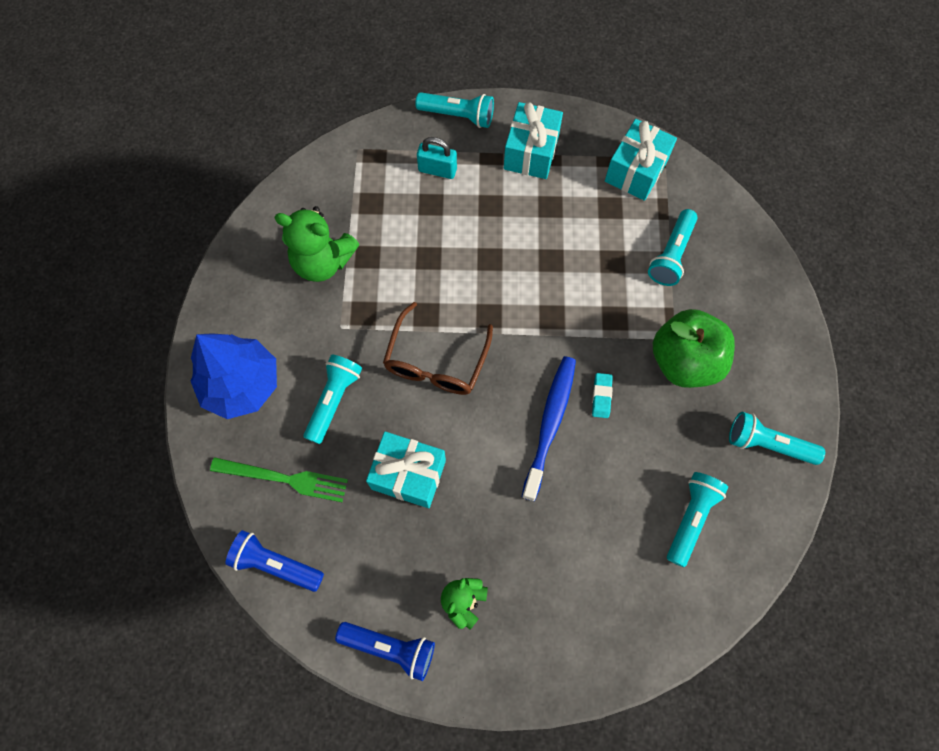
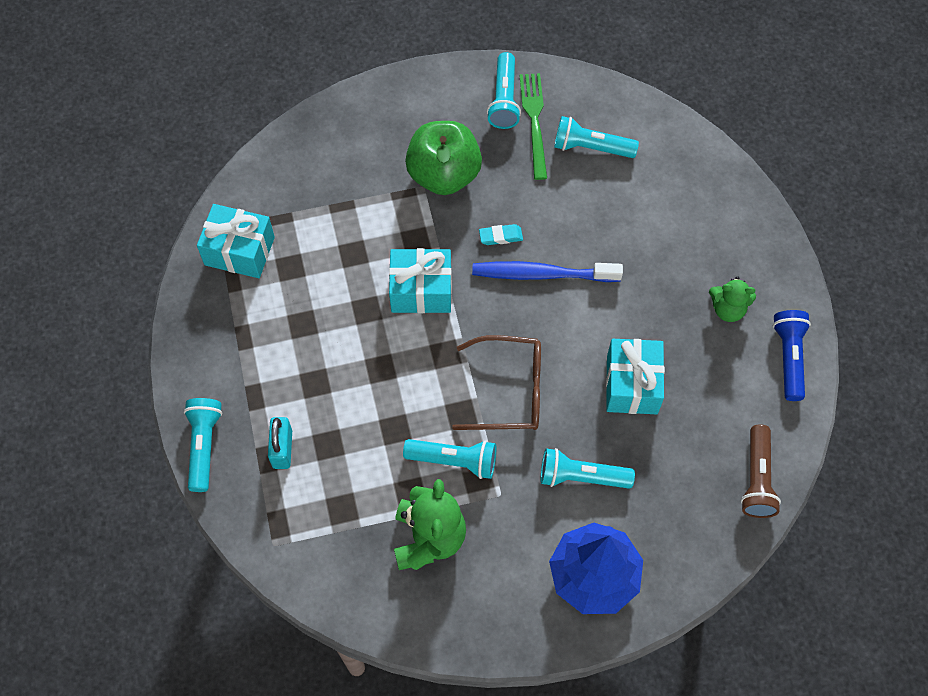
camera: 105 degrees left, 5 degrees down
(276, 564) = (756, 479): blue flashlight -> brown flashlight
(284, 479) = (675, 498): green fork -> green fork (534, 121)
(531, 152) = (238, 357): turquoise gift -> turquoise gift (421, 290)
(671, 255) = (332, 203): turquoise flashlight -> turquoise flashlight (454, 461)

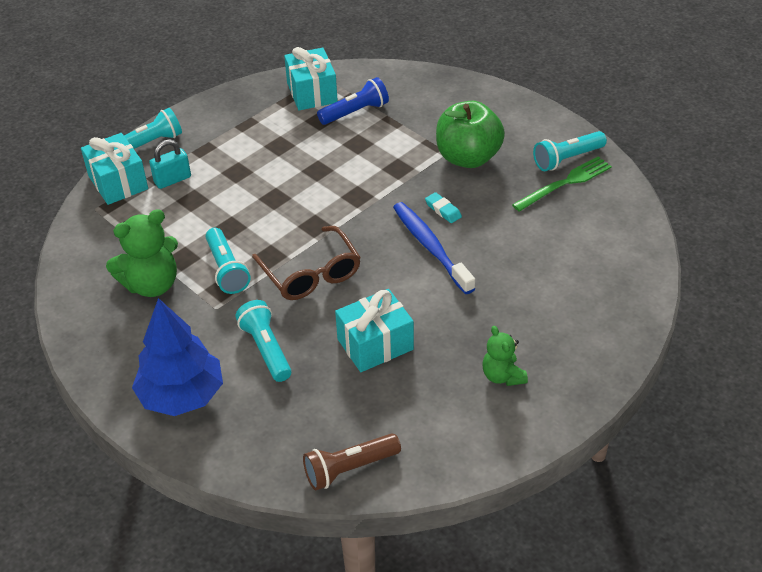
camera: 60 degrees right, 20 degrees down
(421, 290) = (357, 190): turquoise gift -> turquoise gift (118, 182)
(591, 147) = (575, 224): turquoise flashlight -> none
(789, 358) = (491, 441): blue flashlight -> blue flashlight (355, 112)

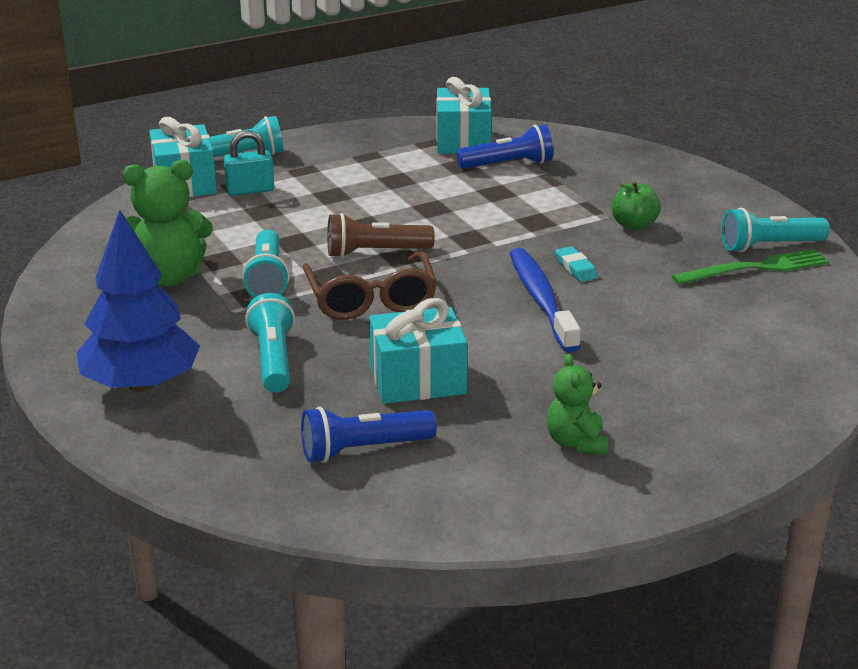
camera: 15 degrees right, 15 degrees down
(349, 468) = (314, 497): brown flashlight -> brown flashlight (375, 252)
(364, 417) = (363, 449): none -> blue flashlight
(468, 157) = (634, 225): green apple -> green apple, size x0.52

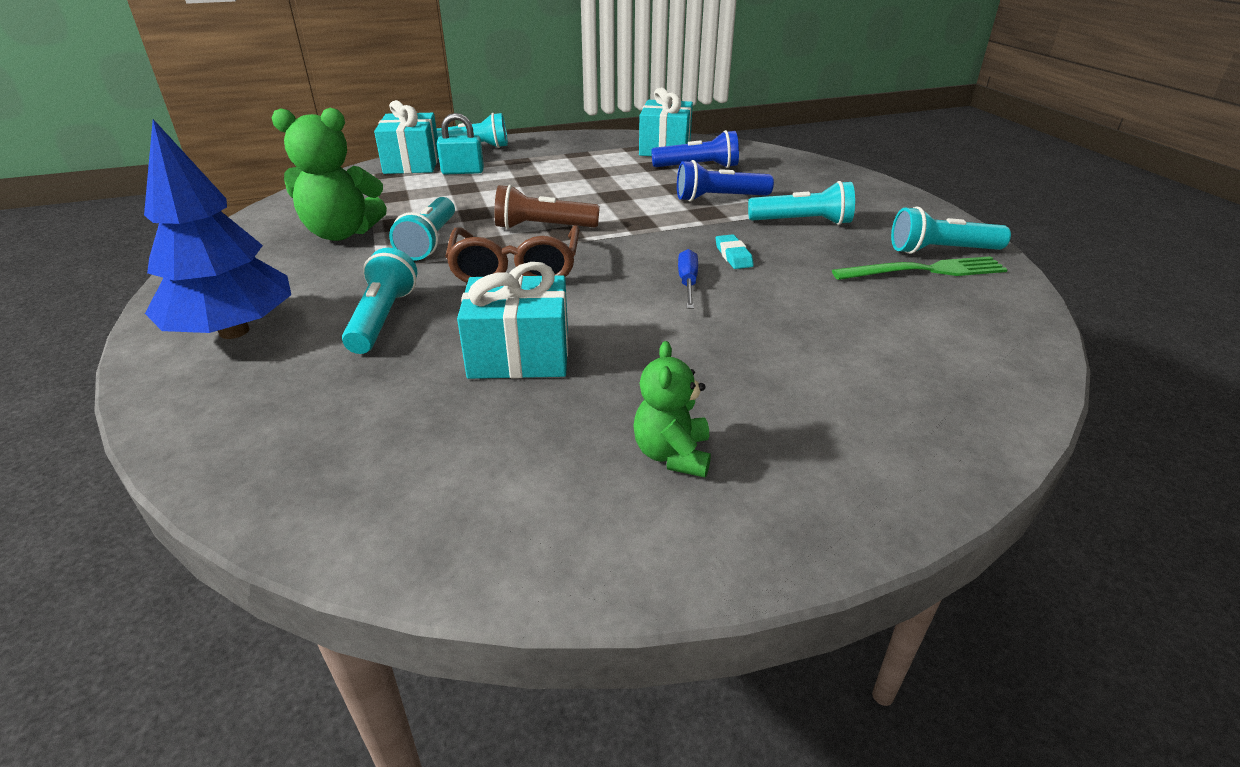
camera: 10 degrees right, 5 degrees up
(363, 449) = (413, 433): blue flashlight -> blue flashlight (719, 198)
(541, 300) = (688, 283): blue toothbrush -> blue screwdriver
(634, 225) = (802, 222): green apple -> turquoise flashlight

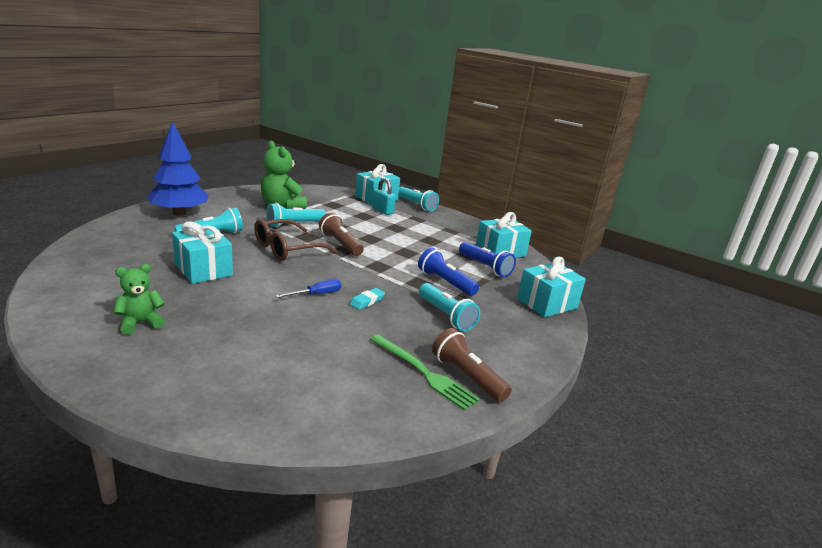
camera: 50 degrees right, 10 degrees down
(808, 167) = (547, 303): none -> turquoise gift
(941, 250) = (467, 376): turquoise flashlight -> brown flashlight

